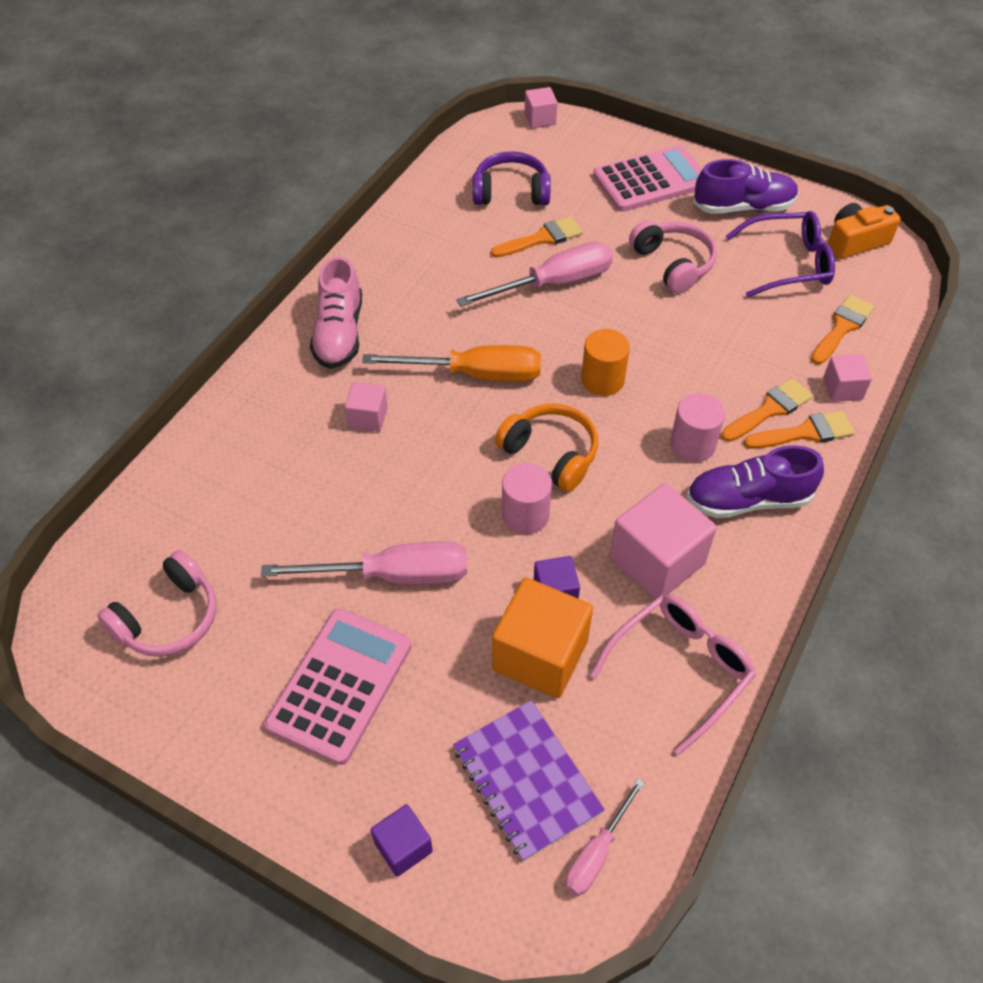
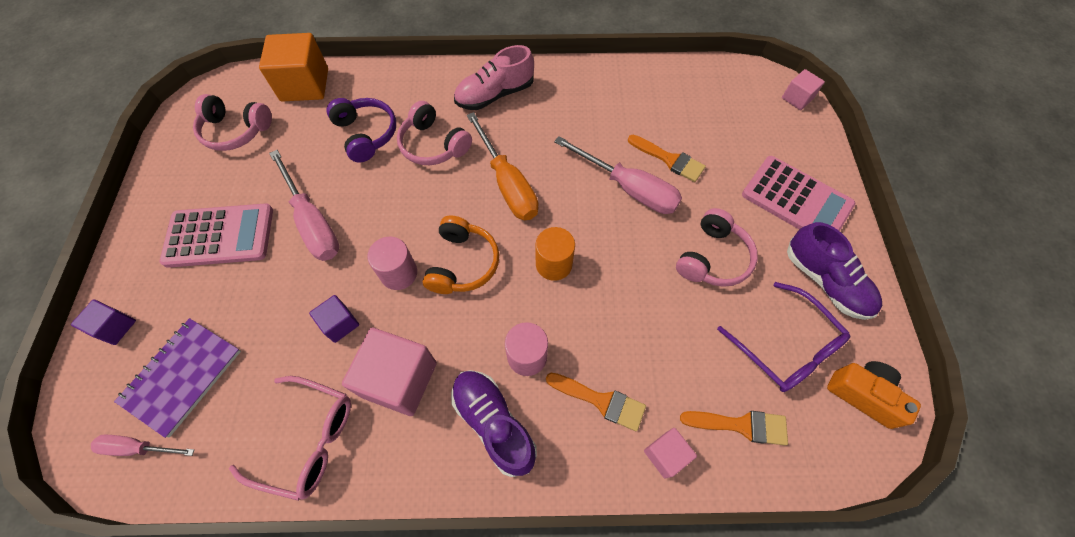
camera: 60 degrees right, 10 degrees up
(368, 417) = (433, 145): pink cube -> pink headphones
(511, 192) = (701, 119): purple headphones -> purple headphones (366, 134)
(540, 655) = (284, 338): orange cube -> orange cube (305, 85)
(805, 432) = (593, 441): orange brush -> none

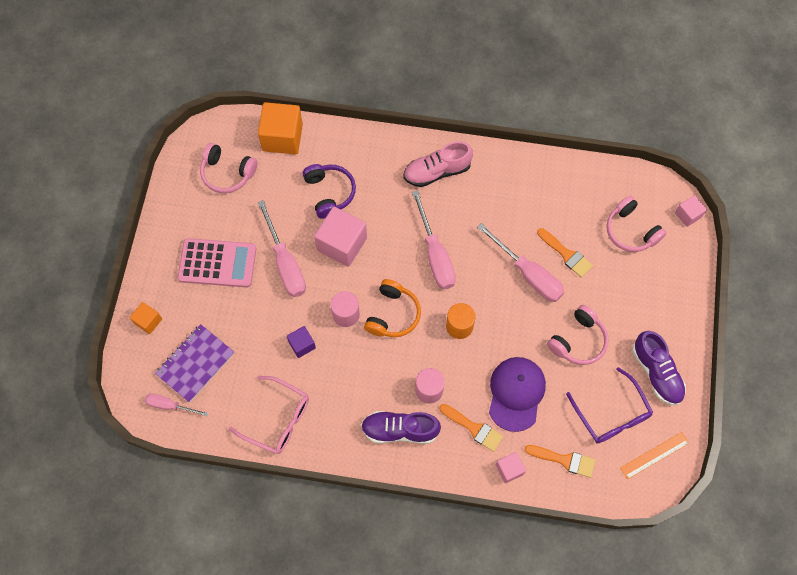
camera: 10 degrees right, 5 degrees up
(115, 327) = (148, 321): purple cube -> orange cube
(399, 379) = (340, 391): pink cube -> pink cube (342, 244)
(433, 145) = (382, 211): pink headphones -> pink headphones (630, 231)
(493, 423) = (400, 430): purple shoe -> purple shoe turned 60 degrees counterclockwise
(507, 184) = (435, 255): orange screwdriver -> pink screwdriver
(649, 340) = (516, 393): none -> purple cap
(796, 200) = (656, 305): pink calculator -> none
(863, 394) = (654, 455): orange camera -> orange ruler

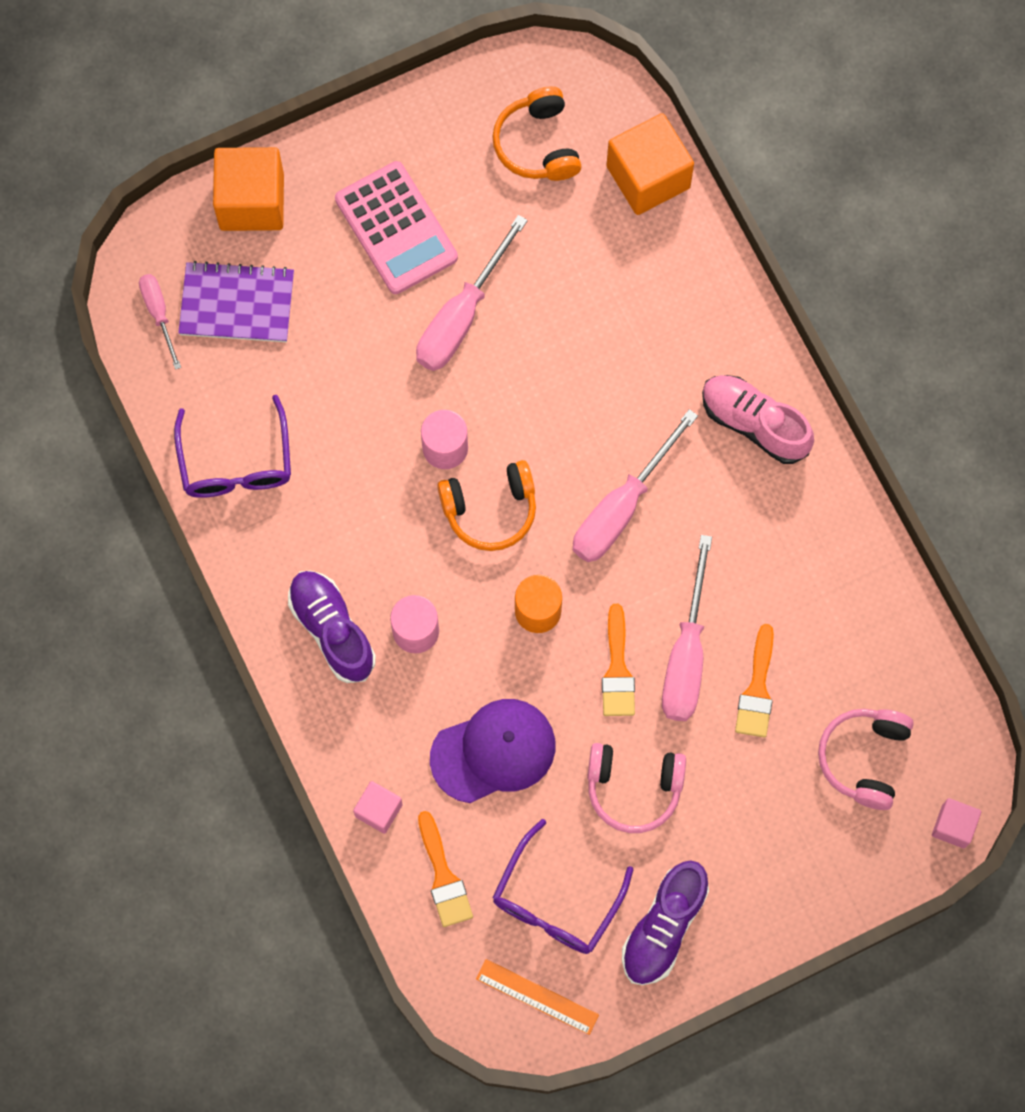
camera: 55 degrees right, 5 degrees up
(148, 321) = (252, 202): orange cube -> orange cube, size x1.90
(227, 173) = (537, 144): pink headphones -> orange headphones
(278, 419) = (236, 462): pink glasses -> purple glasses
(302, 345) = (360, 421): purple cube -> none
(329, 193) = (610, 300): purple headphones -> none
(342, 244) = (544, 371): pink cube -> none
(474, 428) = (403, 726): orange brush -> orange brush (617, 669)

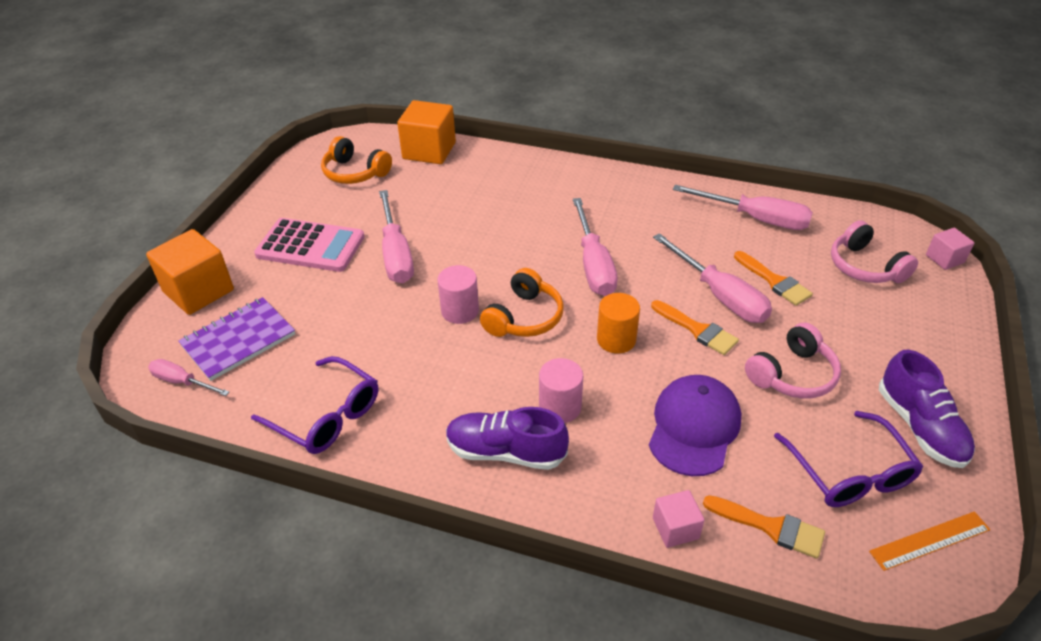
camera: 45 degrees left, 30 degrees down
(754, 423) = (608, 192): pink shoe -> none
(849, 603) = (755, 219): none -> pink screwdriver

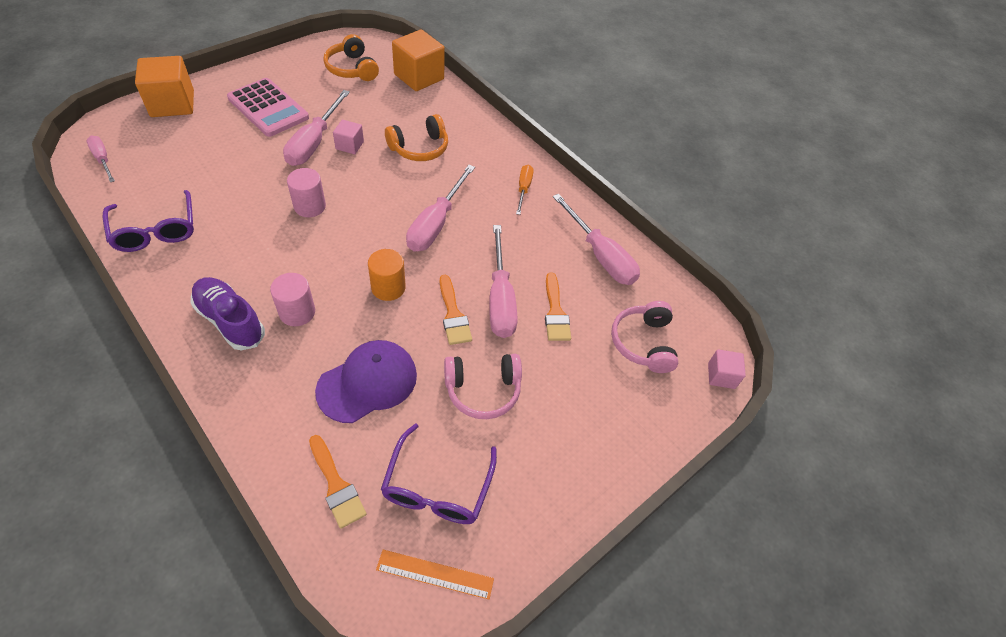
camera: 25 degrees right, 10 degrees up
(238, 340) = (160, 150): purple notebook -> none
(524, 317) = (345, 235): orange headphones -> orange headphones (419, 148)
(633, 199) = (523, 189): none -> orange screwdriver
(675, 528) = (274, 442): pink cube -> pink cube (349, 145)
(920, 427) = (531, 490): purple shoe -> none

